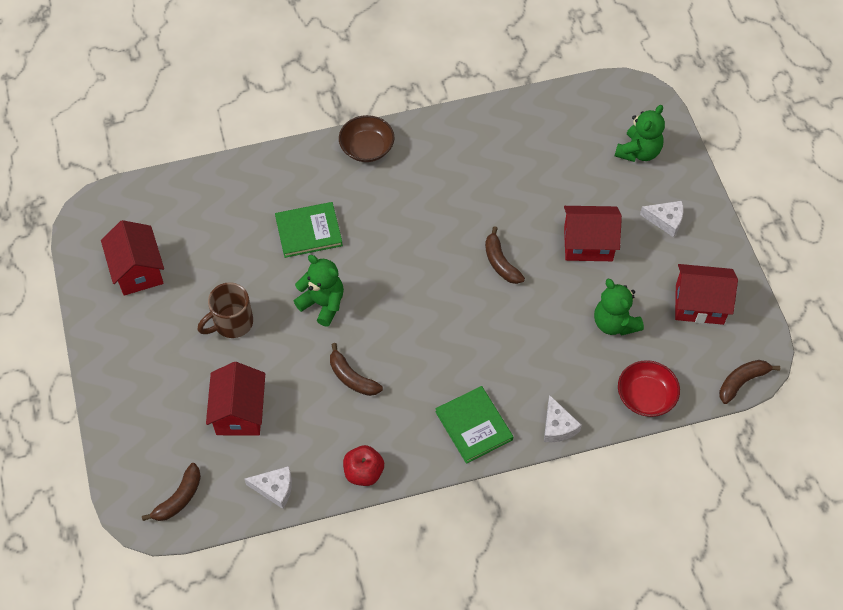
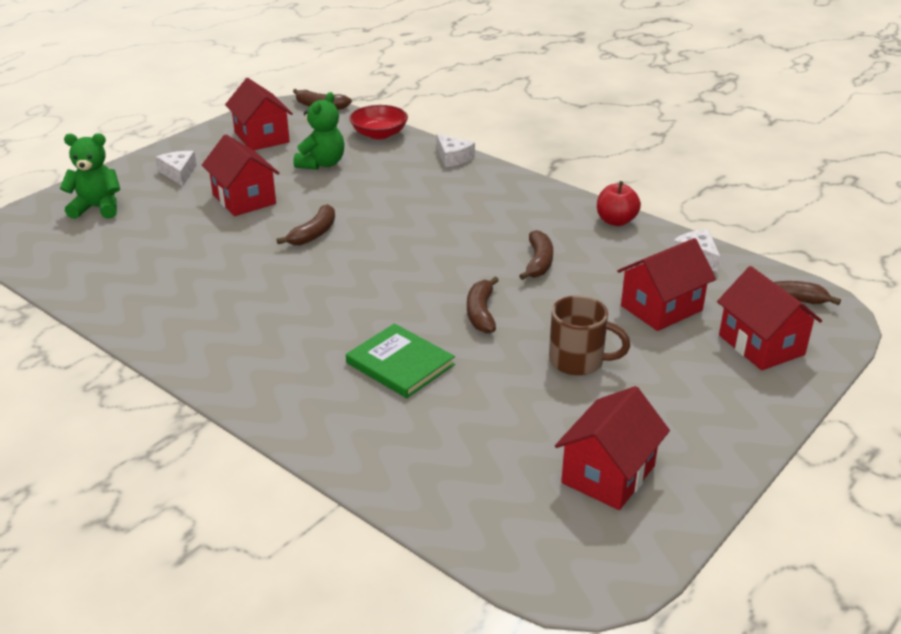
camera: 125 degrees left, 25 degrees down
(156, 438) = (761, 345): none -> red house
(323, 304) = (481, 313): green teddy bear -> brown banana
(367, 148) = (231, 375): brown bowl -> none
(474, 426) = (502, 190): green book -> none
(557, 426) = (453, 157): white cheese -> white cheese turned 105 degrees clockwise

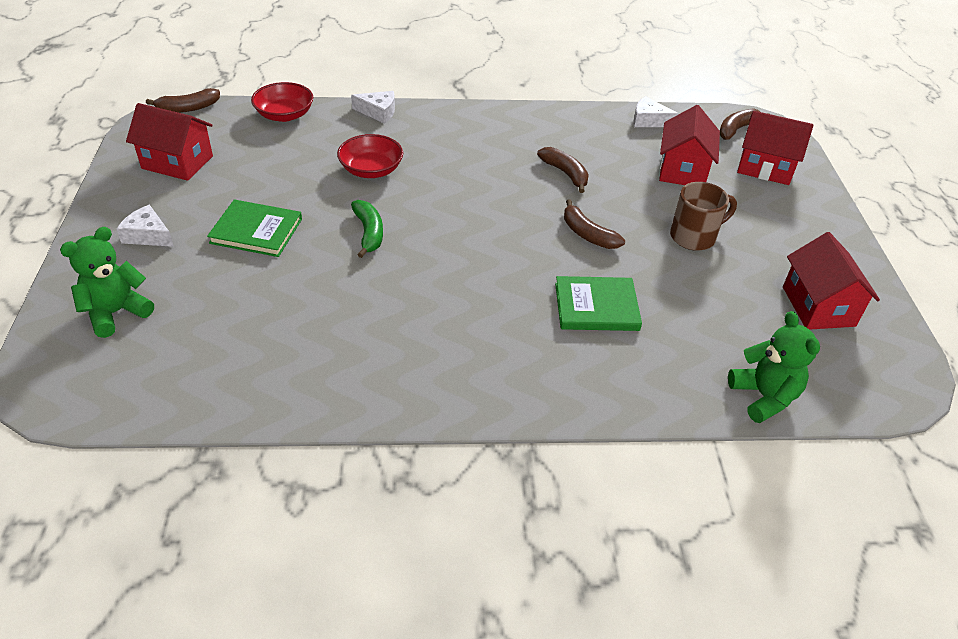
camera: 45 degrees left, 10 degrees up
(244, 199) = (256, 231): red house -> green book
(314, 233) = (369, 233): brown banana -> green banana
(322, 164) = (276, 164): green teddy bear -> green teddy bear (764, 397)
(382, 194) = (371, 170): none -> red bowl
(616, 221) = (566, 116): red apple -> none

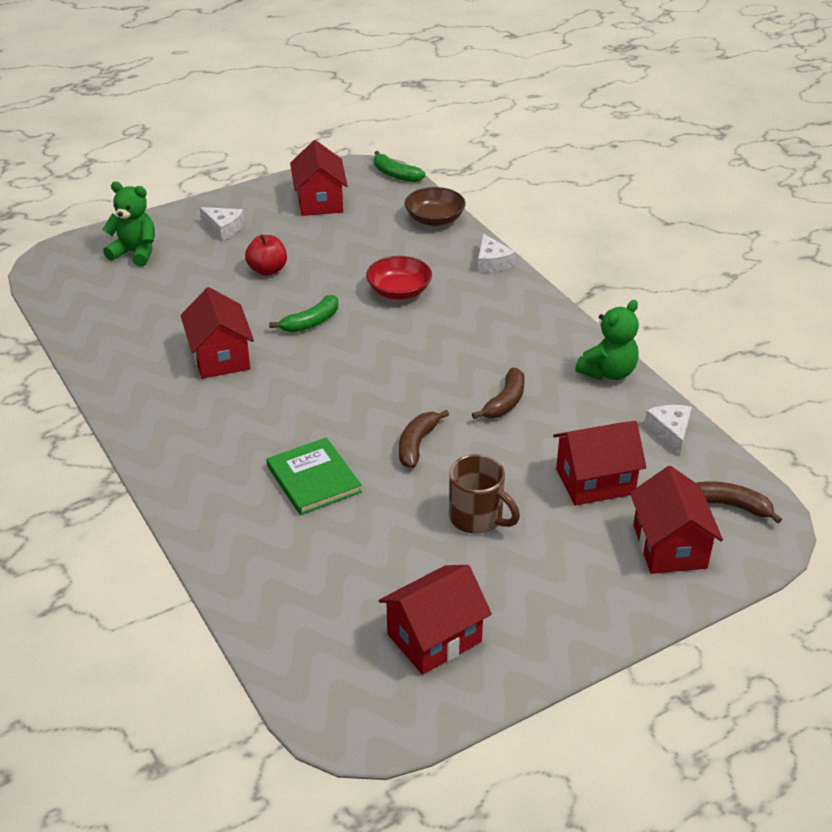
camera: 65 degrees right, 5 degrees down
(148, 235) = (223, 228): white cheese -> white cheese turned 120 degrees clockwise
(188, 108) = (395, 174): brown banana -> green banana
(256, 231) = (267, 270): green book -> red apple
(284, 115) = (434, 219): red bowl -> brown bowl
(371, 307) = (220, 357): none -> red house
(764, 397) = (264, 620): green teddy bear -> green teddy bear (608, 372)

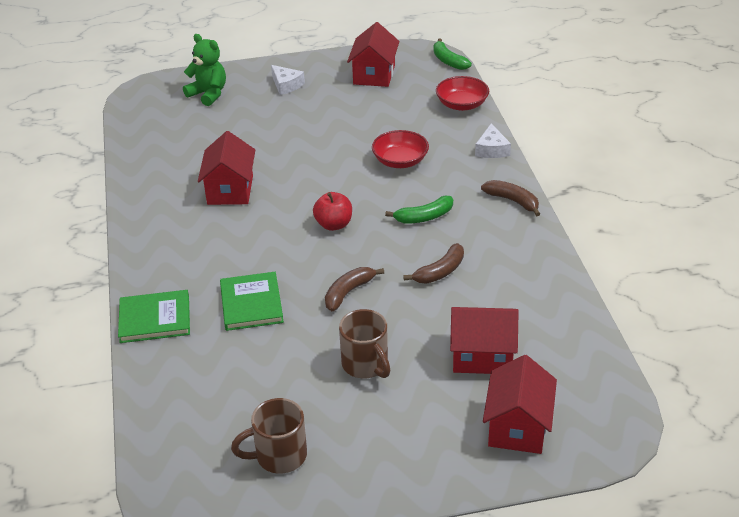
camera: 20 degrees right, 0 degrees up
(208, 520) = (155, 319): none -> green book
(267, 270) = (303, 125): red apple -> red apple (334, 224)
(311, 322) = (315, 174): green banana -> green banana (424, 217)
(434, 219) = (462, 104): brown bowl -> red bowl
(434, 638) = (279, 456): red house -> brown mug
(608, 372) = (543, 263): green teddy bear -> none
(670, 432) = (571, 327): white cheese -> none
(730, 505) = (592, 403): brown banana -> brown banana (512, 201)

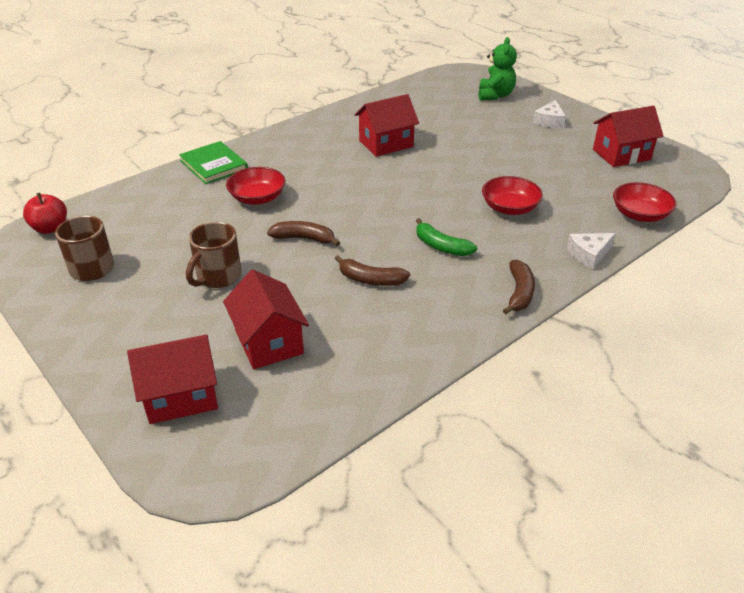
camera: 60 degrees right, 0 degrees up
(251, 303) = (257, 198): green book -> red bowl
(334, 224) = (386, 203): red apple -> red apple (50, 228)
(448, 61) = (700, 185): green banana -> none

